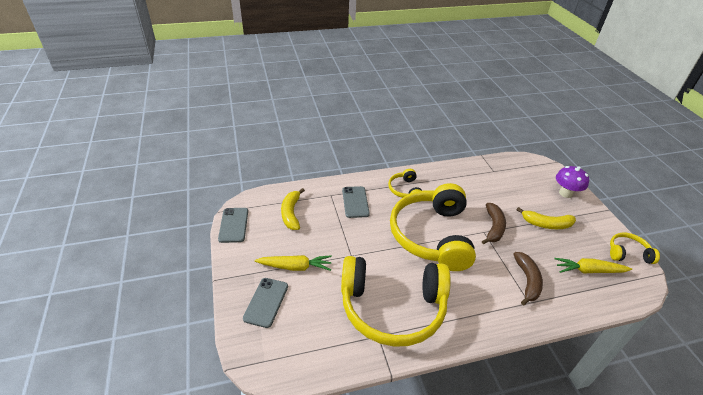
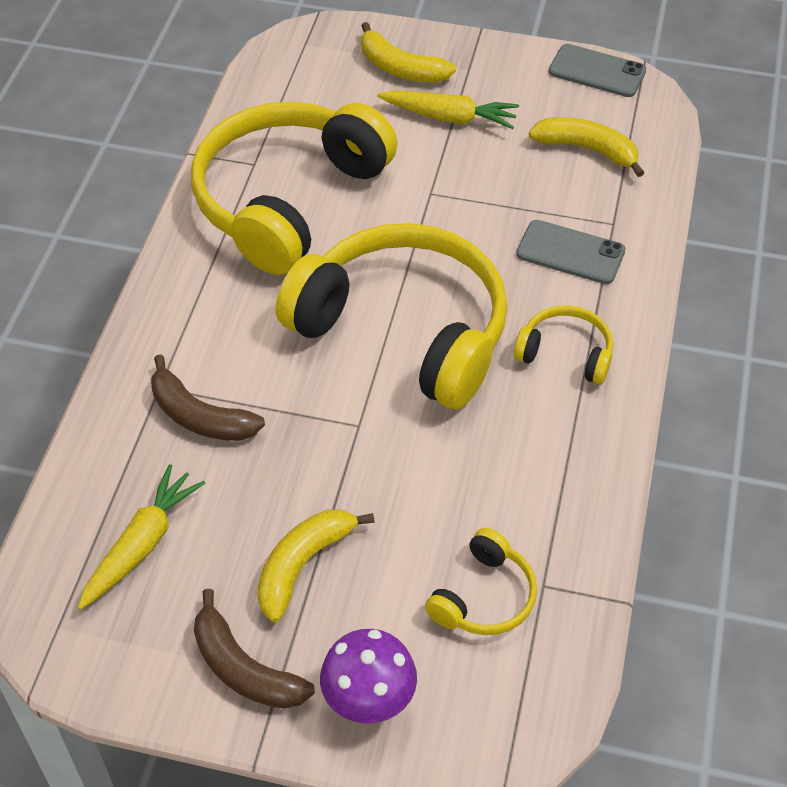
camera: 120 degrees right, 10 degrees up
(266, 302) = (400, 68): grey phone -> yellow banana
(295, 267) = (449, 117): yellow carrot -> yellow carrot turned 105 degrees counterclockwise
(493, 227) = (359, 451): brown banana -> brown banana (244, 668)
(628, 253) = (120, 669): yellow headphones -> yellow headphones (484, 597)

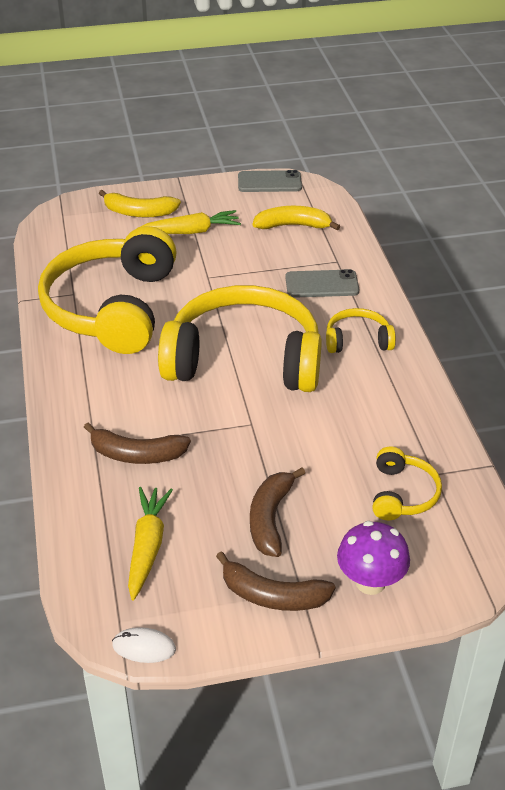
camera: 25 degrees left, 10 degrees down
(65, 671) = (144, 647): none -> white mouse
(302, 565) = (270, 518): yellow banana -> brown banana

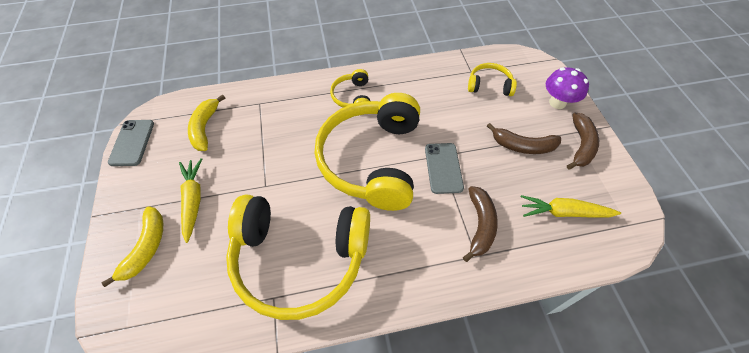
camera: 90 degrees left, 15 degrees up
(144, 647) = (642, 209): white mouse -> none
(322, 284) = (287, 113): grey phone -> grey phone (443, 168)

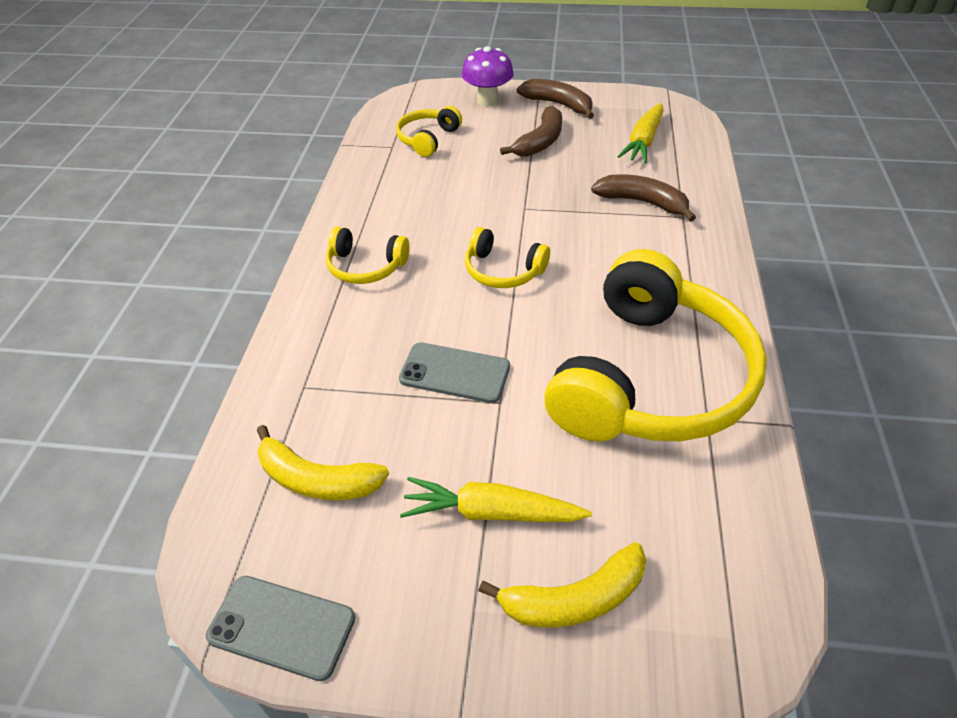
camera: 70 degrees left, 10 degrees down
(146, 248) = (574, 599): yellow banana -> yellow banana turned 135 degrees clockwise
(372, 160) = (503, 270): yellow headphones -> yellow headphones, size x0.44
(443, 168) = (546, 209): grey phone -> grey phone (455, 373)

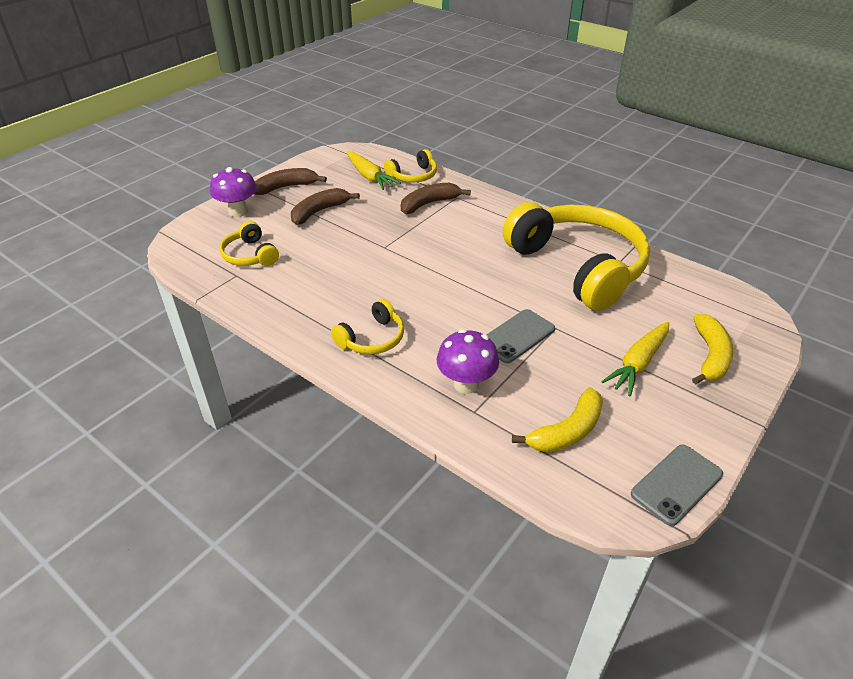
camera: 60 degrees left, 5 degrees down
(342, 363) = (466, 384): none -> purple mushroom
(503, 270) = (439, 280): yellow headphones -> yellow headphones (413, 176)
(540, 142) = (319, 211): brown banana -> brown banana turned 105 degrees counterclockwise

